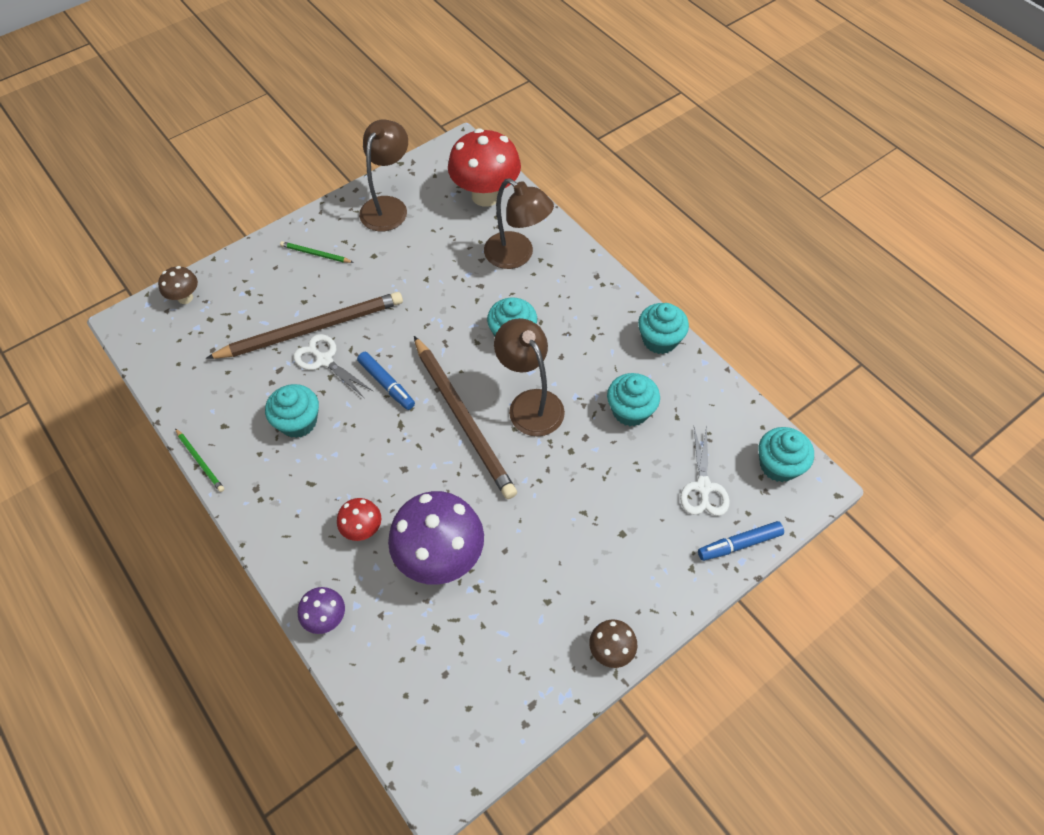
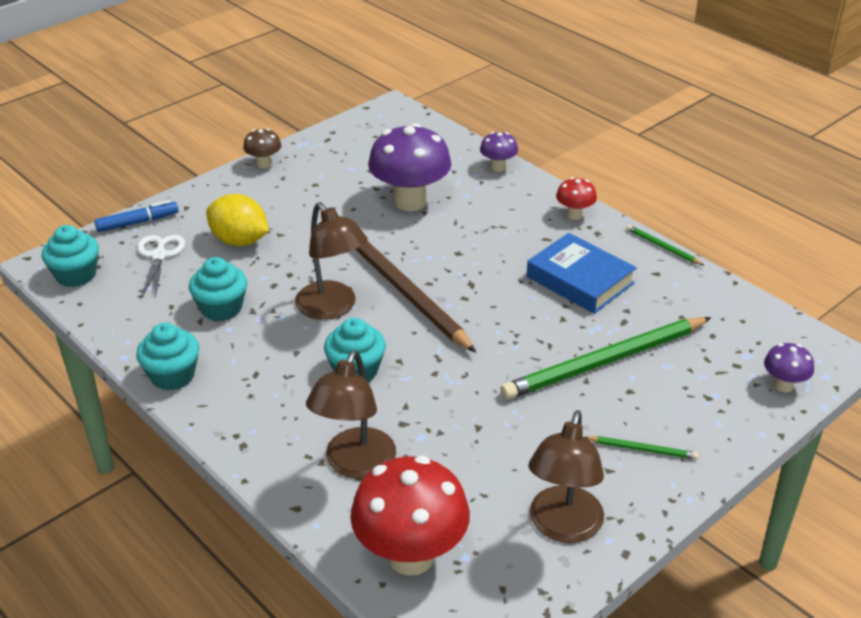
camera: 175 degrees right, 20 degrees down
(185, 298) = (783, 385): brown mushroom -> purple mushroom
(298, 422) = (580, 280): turquoise cupcake -> blue book
(312, 329) = (605, 362): brown pencil -> green pencil
(324, 360) = (575, 332): white scissors -> none
(363, 529) = (485, 213): red mushroom -> red mushroom (574, 215)
(387, 384) = (496, 315): blue marker -> none
(517, 256) = (355, 465): brown lamp -> brown lamp turned 105 degrees counterclockwise
(624, 504) = (239, 241): none -> yellow lemon

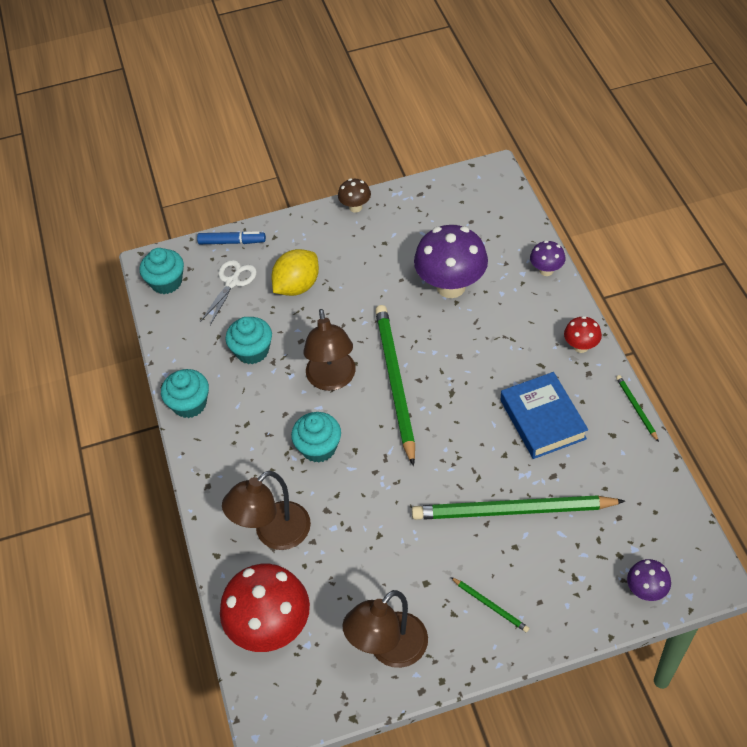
camera: 30 degrees right, 15 degrees up
(239, 241) = (297, 286): yellow lemon -> yellow lemon turned 75 degrees clockwise
(404, 292) = (395, 382): brown pencil -> green pencil

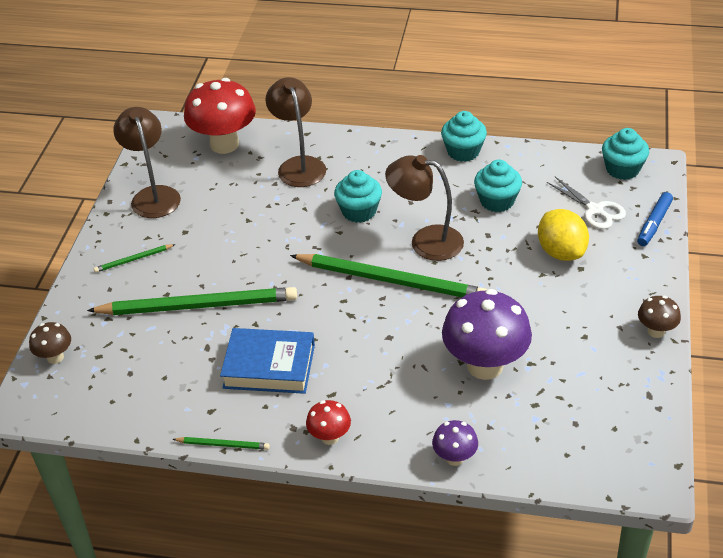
camera: 115 degrees right, 10 degrees down
(512, 511) = (198, 306): green pencil -> green pencil turned 60 degrees clockwise
(645, 590) = (55, 357): purple mushroom -> brown mushroom

